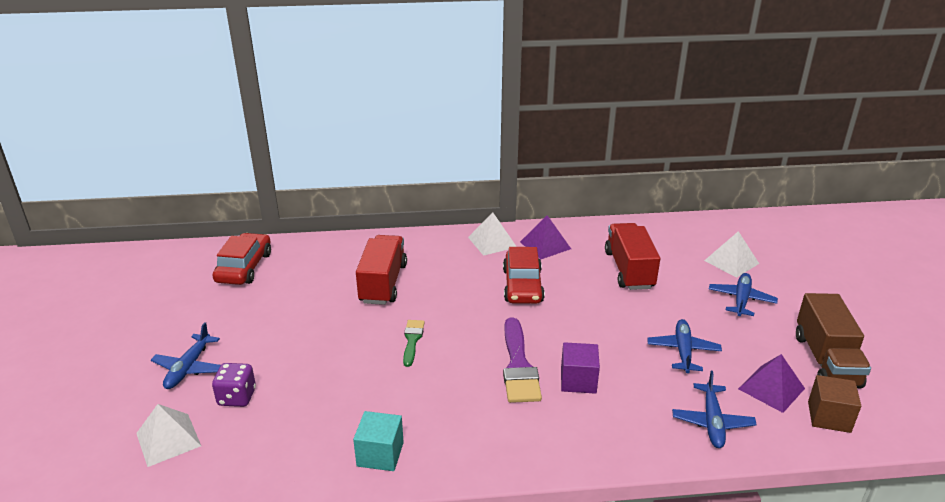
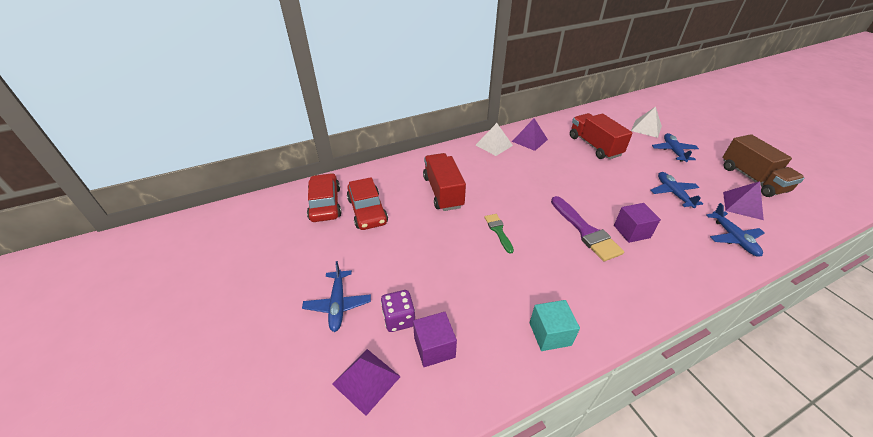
camera: 20 degrees left, 10 degrees up
(168, 439) = (366, 380): white pyramid -> purple pyramid
(251, 431) = (434, 347): none -> purple cube
(522, 286) = (539, 171): red car -> red car (367, 211)
(829, 417) = (788, 215): brown cube -> none

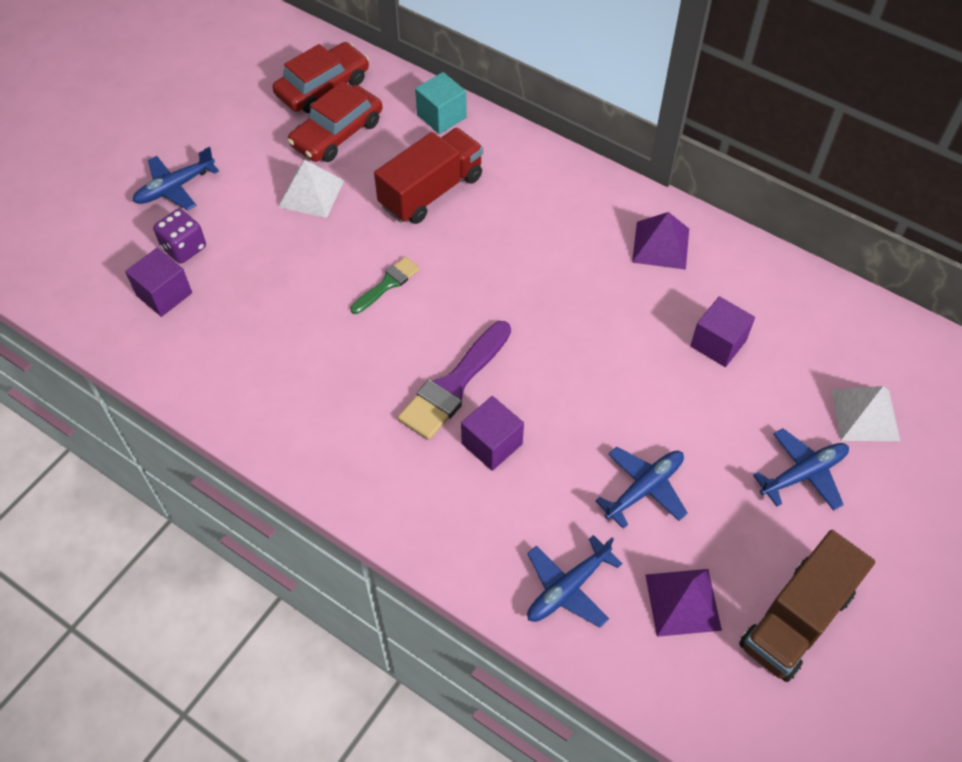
camera: 60 degrees right, 15 degrees up
(366, 380) = (100, 257): purple pyramid -> none
(494, 145) = (604, 203): white pyramid -> white pyramid (311, 193)
(550, 334) = (238, 392): turquoise cube -> turquoise cube (441, 116)
(594, 146) = (718, 343): red truck -> purple cube

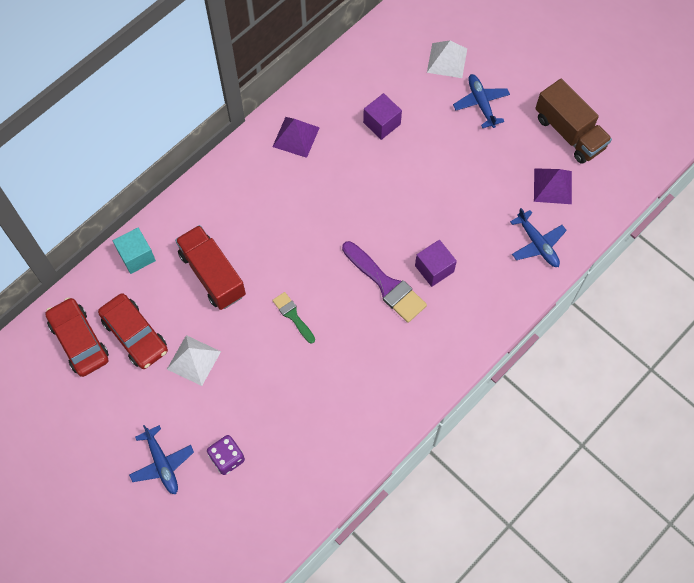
camera: 80 degrees left, 10 degrees up
(164, 294) = (269, 474): purple cube -> none
(644, 489) = (478, 189): blue plane -> none

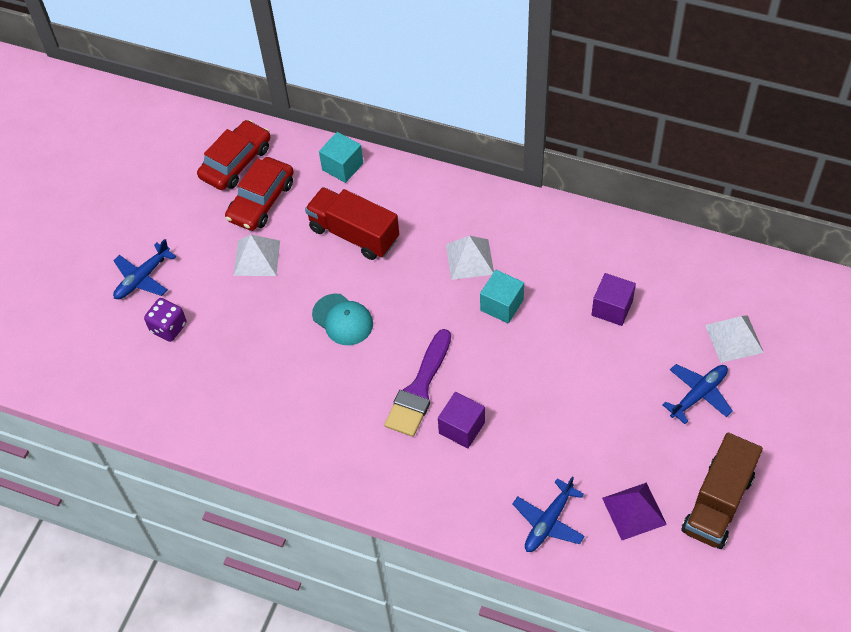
camera: 70 degrees right, 10 degrees down
(212, 274) = (354, 234): red truck -> red truck turned 90 degrees counterclockwise
(285, 199) = (470, 259): none -> white pyramid
(293, 315) = (342, 320): green brush -> turquoise cap
(296, 137) = (548, 238): purple pyramid -> none
(340, 195) = (501, 305): none -> turquoise cube

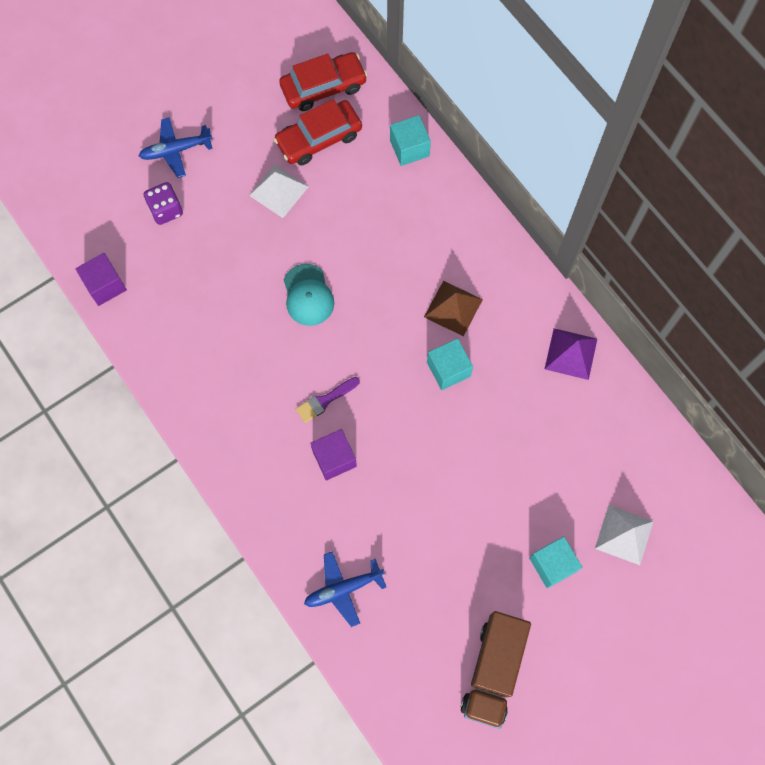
camera: 30 degrees right, 15 degrees up
(354, 234) = (373, 220): red truck -> none
(419, 389) = (325, 400): purple brush -> purple brush, size x0.57
(470, 259) = (453, 308): white pyramid -> brown pyramid
(612, 308) = (540, 435): purple cube -> purple cube (105, 285)
(634, 511) = (419, 628): purple pyramid -> purple pyramid (571, 354)
(698, 395) = (552, 564): blue plane -> turquoise cube
(717, 503) = (493, 670): brown truck -> brown truck turned 45 degrees counterclockwise

